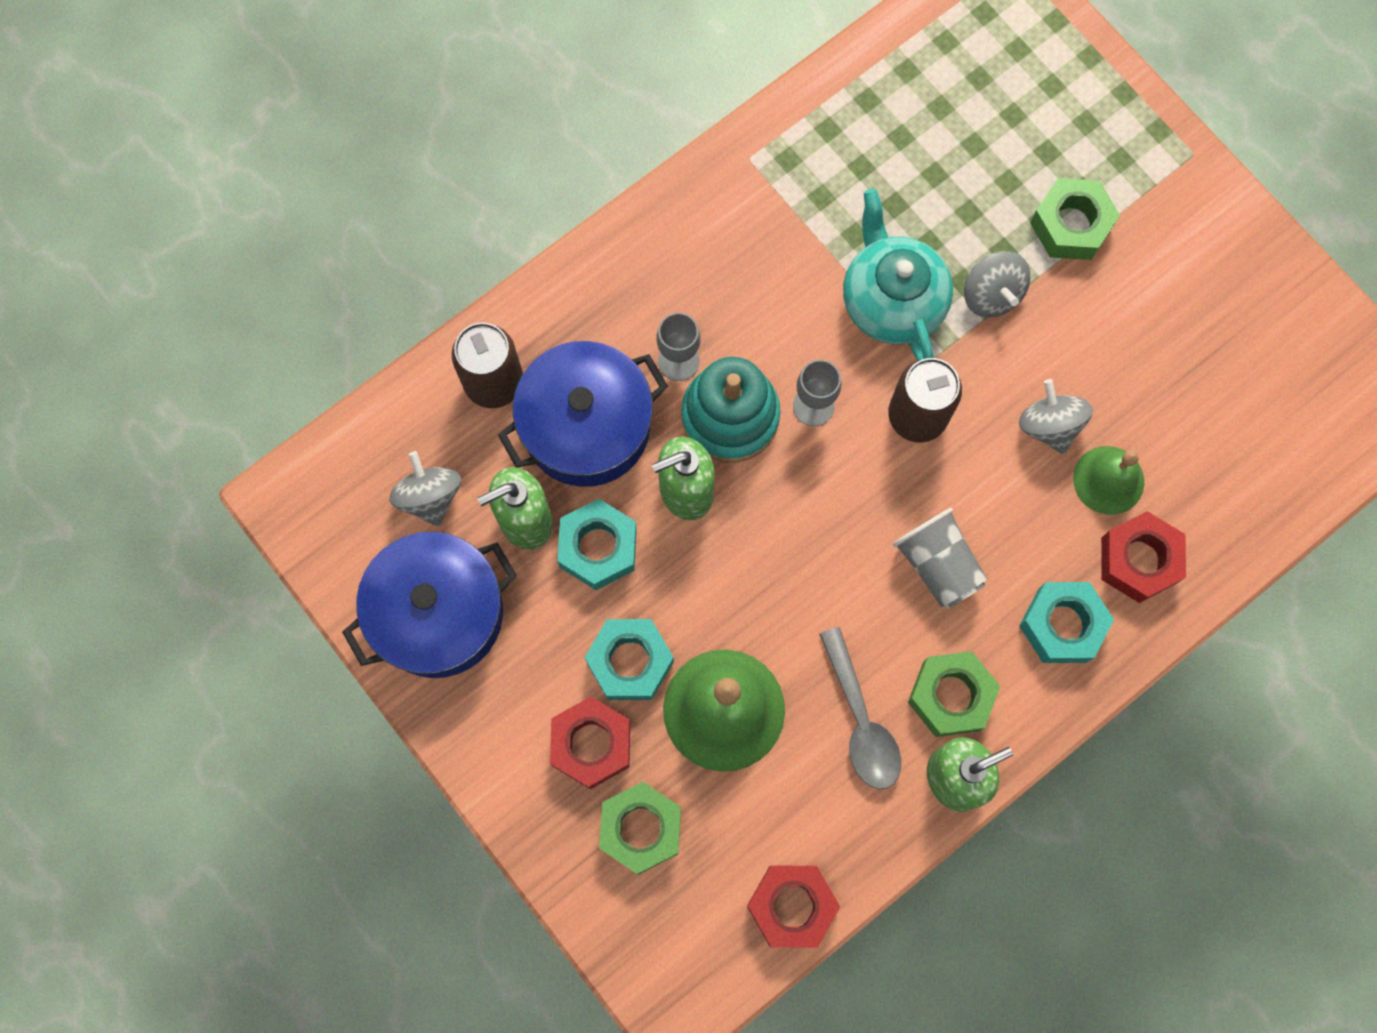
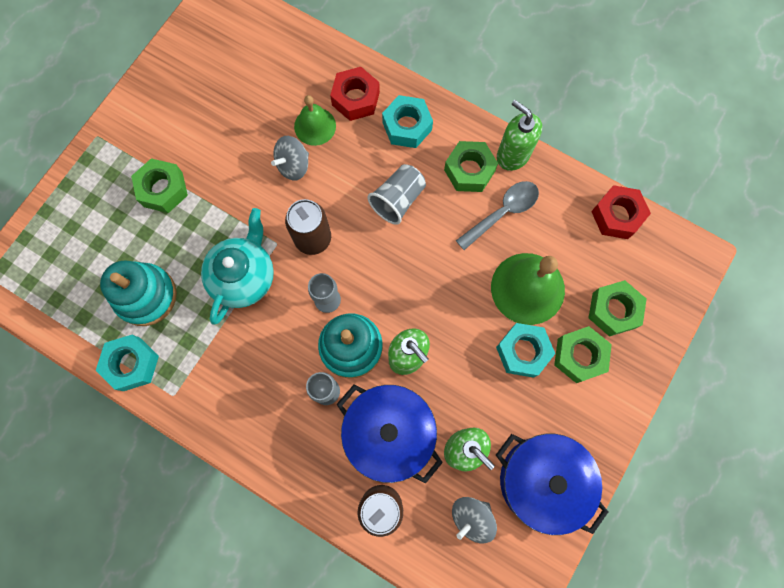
camera: 110 degrees left, 0 degrees up
(591, 744) = (579, 356): red nut -> green nut
(598, 548) = (462, 396): turquoise nut -> turquoise nut (132, 364)
(891, 300) = (244, 276): turquoise teapot -> turquoise teapot turned 150 degrees clockwise
(909, 159) = (146, 296): none -> turquoise stacking toy
(991, 294) = (222, 220): grey spinning top -> none

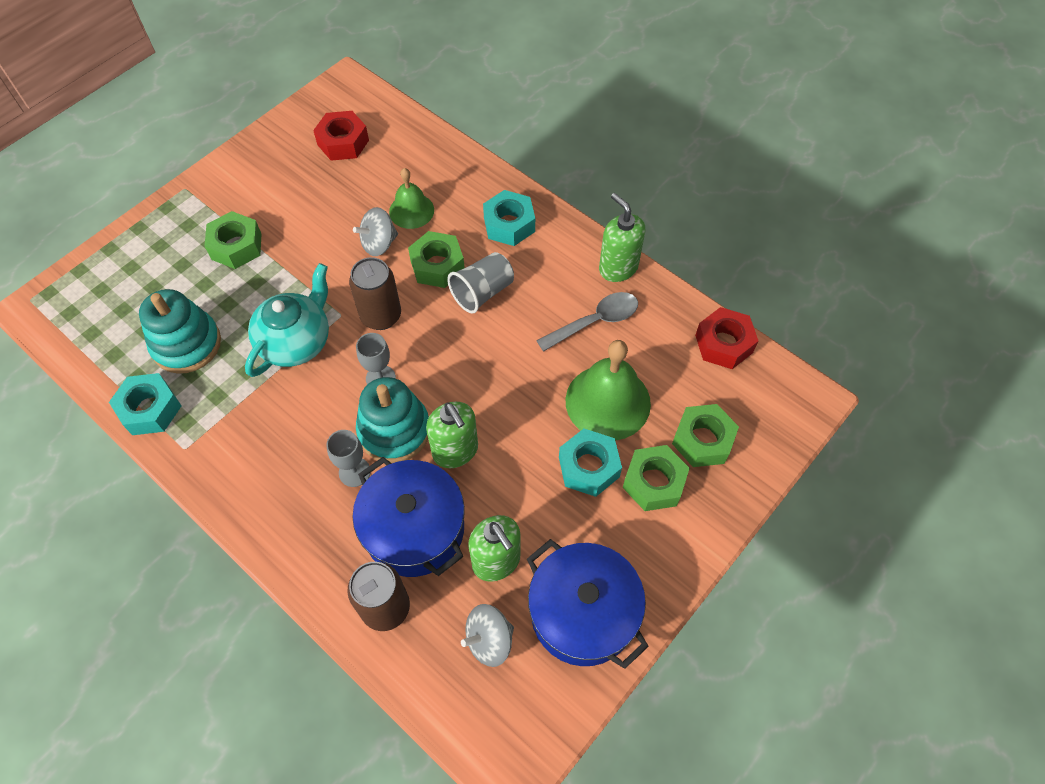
camera: 10 degrees right, 15 degrees down
(355, 98) = (461, 192): red nut -> red nut (343, 142)
(469, 170) = (567, 275): green nut -> green nut (437, 265)

